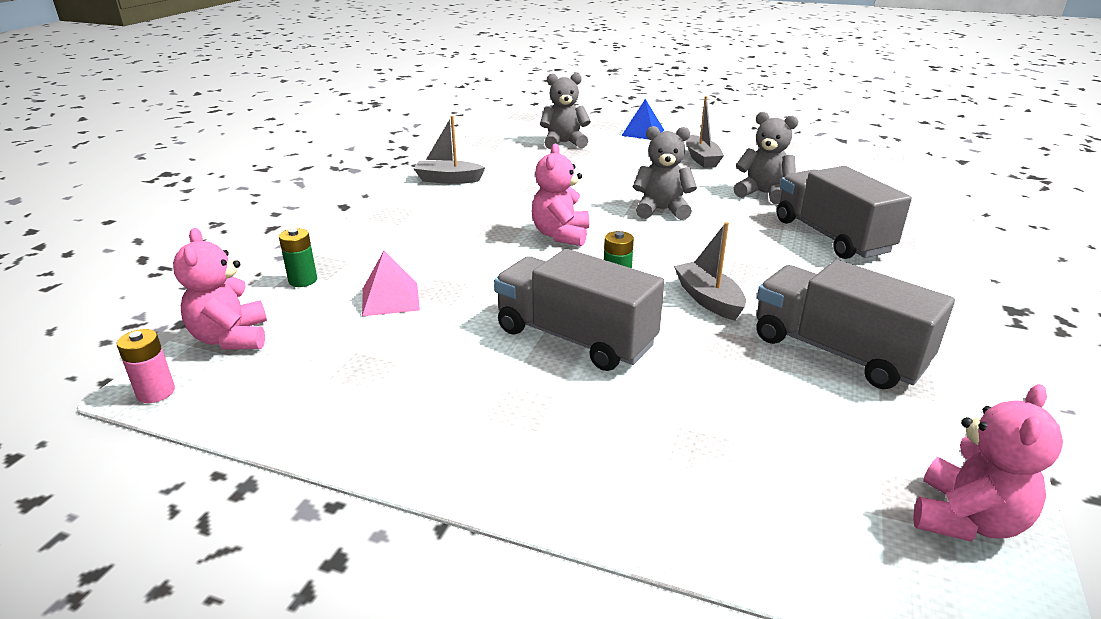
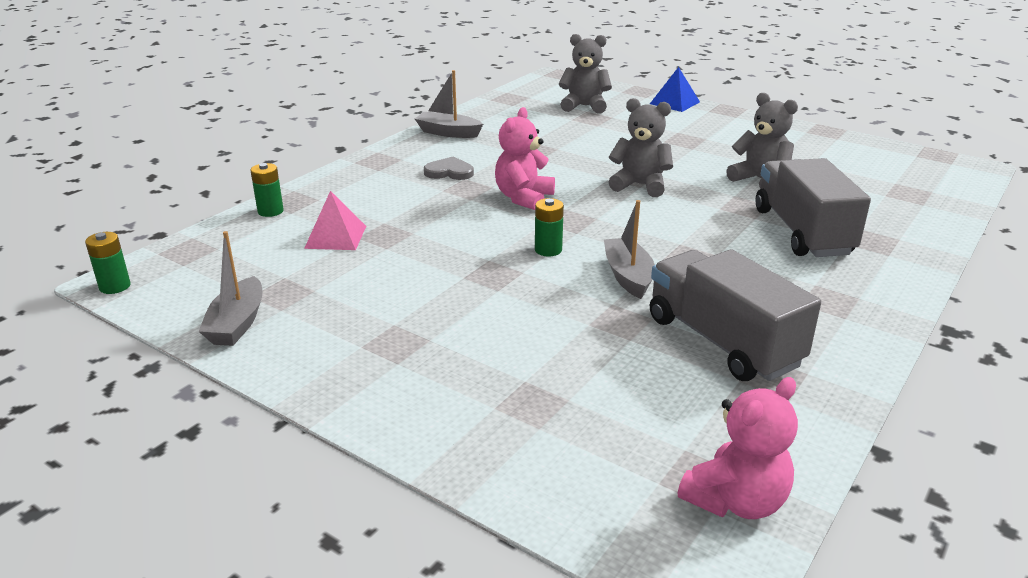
camera: 15 degrees right, 0 degrees up
(156, 392) = (115, 286): pink battery -> green battery
(231, 338) = (190, 252): pink teddy bear -> none
(472, 218) = (449, 172): none -> grey heart
(574, 338) = (478, 293): grey truck -> none
(701, 159) = (719, 137): grey boat -> grey boat (237, 323)

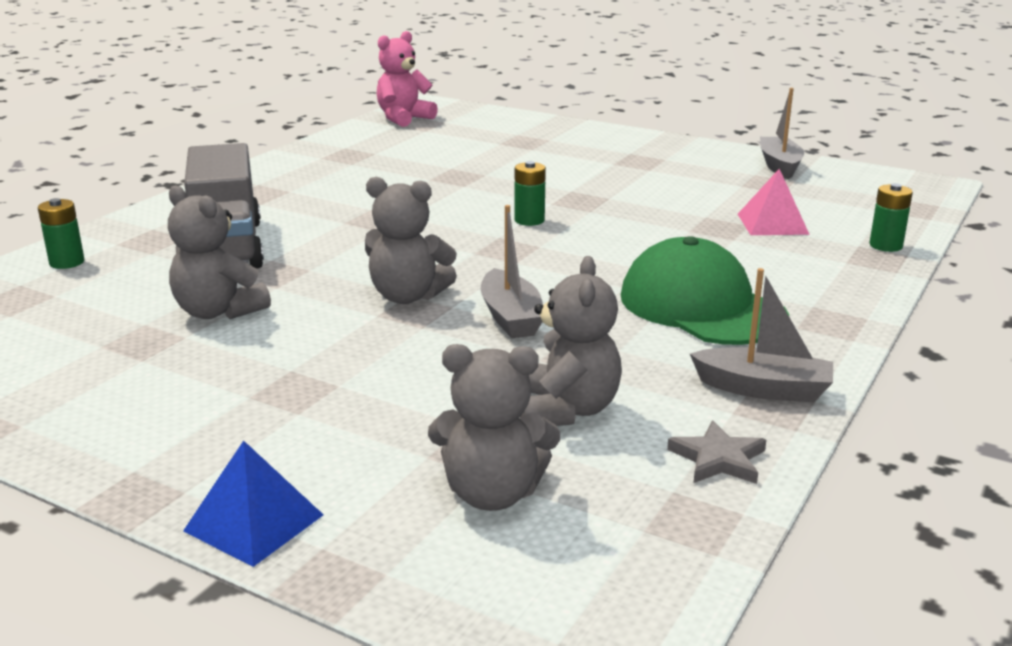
camera: 175 degrees right, 5 degrees down
(115, 286) = (927, 182): green battery -> green battery (67, 262)
(449, 172) = (701, 306): grey heart -> green cap
(488, 112) = (718, 459): none -> grey star
(523, 198) = (573, 272): pink teddy bear -> none
(548, 128) = (567, 410): none -> grey teddy bear
(628, 276) = (445, 203): grey boat -> grey boat (511, 317)
(722, 342) = (376, 169): grey truck -> none

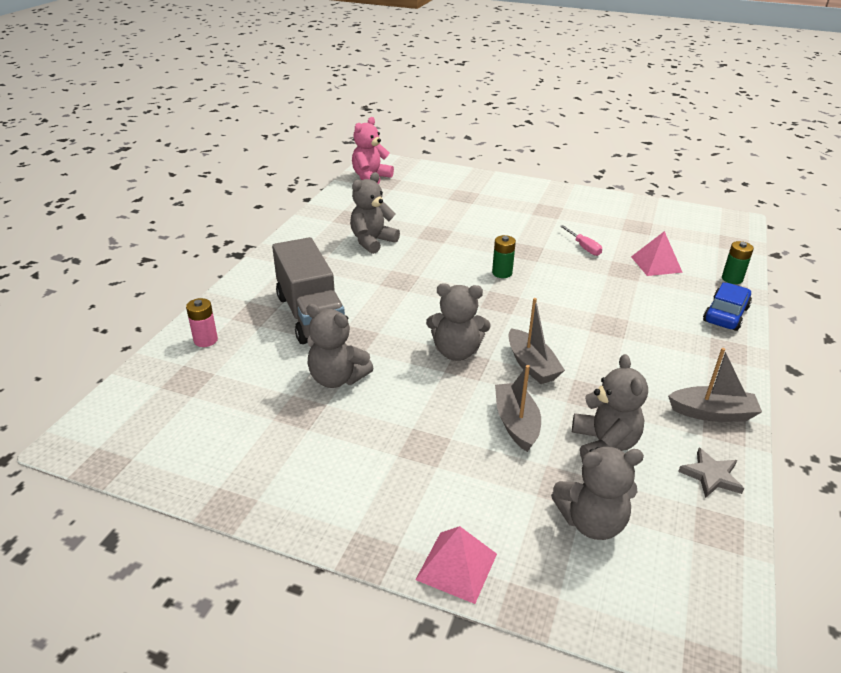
camera: 10 degrees left, 10 degrees up
(67, 262) = (205, 340): green battery -> pink battery
(254, 522) = (456, 566): blue pyramid -> pink pyramid
(363, 180) = (372, 241): none -> grey teddy bear
(670, 201) = (584, 247): none -> pink screwdriver
(701, 306) = (645, 344): green cap -> none
(779, 166) = (638, 209): grey boat -> grey boat (516, 423)
(851, 283) = (725, 314): none -> blue car

